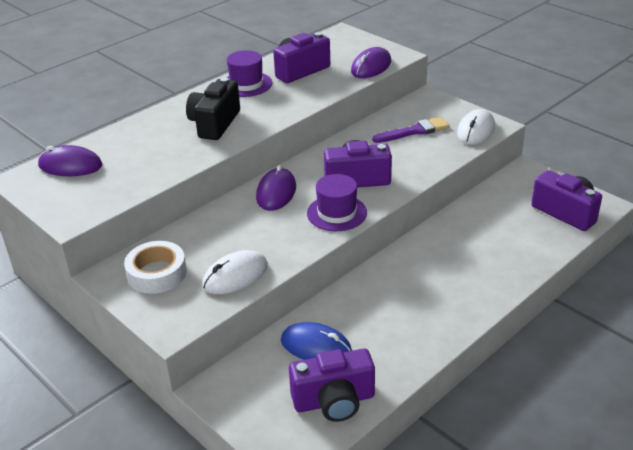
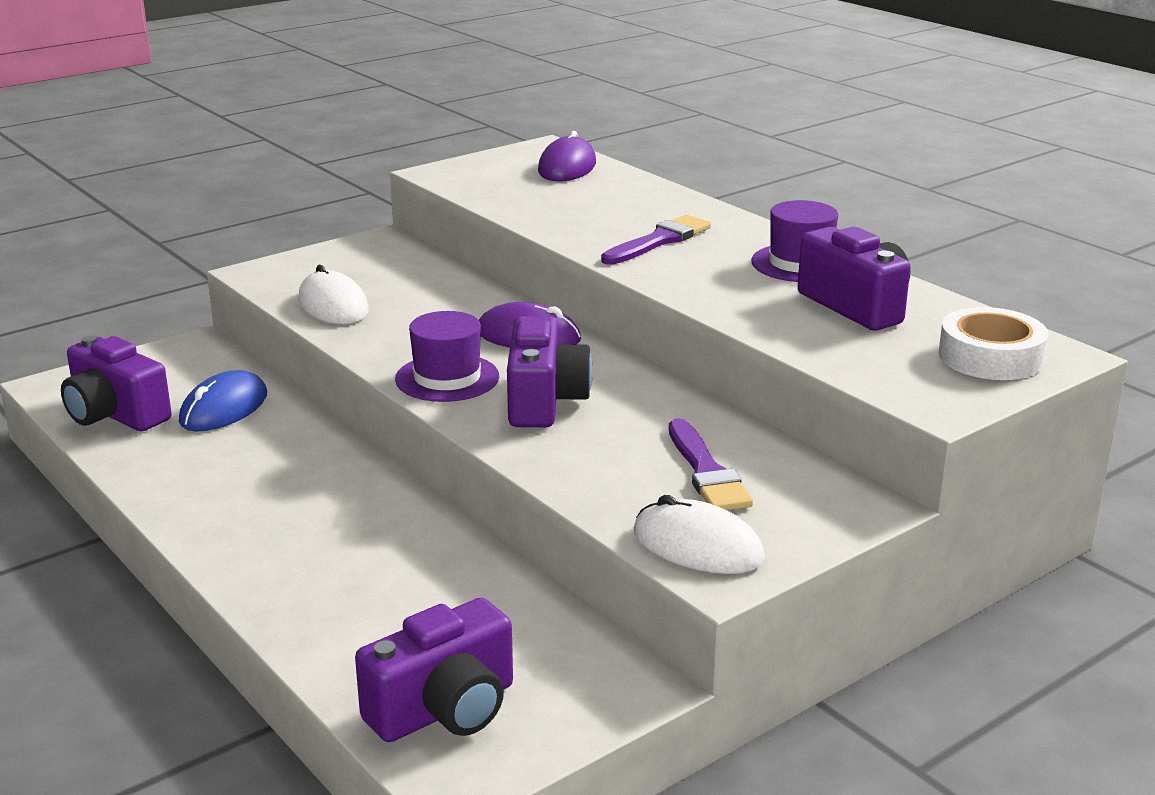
camera: 95 degrees right, 10 degrees down
(157, 273) = (369, 263): white tape -> white tape (990, 357)
(214, 124) = (659, 241): black camera -> purple brush
(334, 401) = (115, 414): purple camera -> purple camera turned 45 degrees counterclockwise
(371, 66) = (876, 372): purple mouse -> none

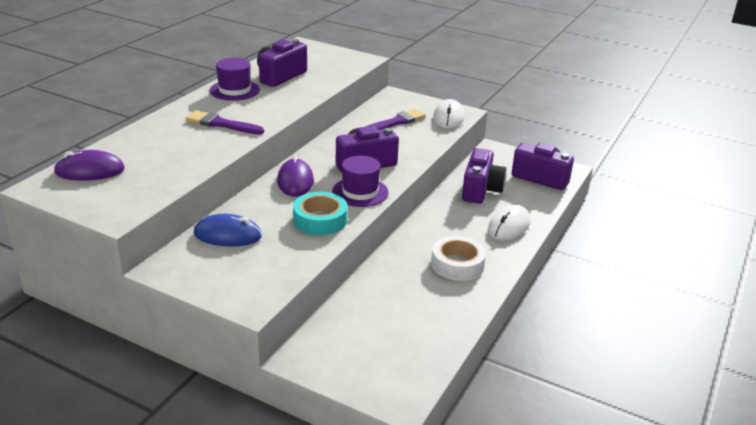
camera: 115 degrees left, 5 degrees up
(115, 414) = (417, 349): purple camera -> purple camera (481, 190)
(224, 408) = (379, 308): blue mouse -> blue mouse (227, 235)
(333, 305) = (291, 253): white mouse -> white mouse (509, 226)
(395, 335) = (320, 220): none -> turquoise tape
(990, 357) = (314, 53): white tape -> white tape (457, 264)

